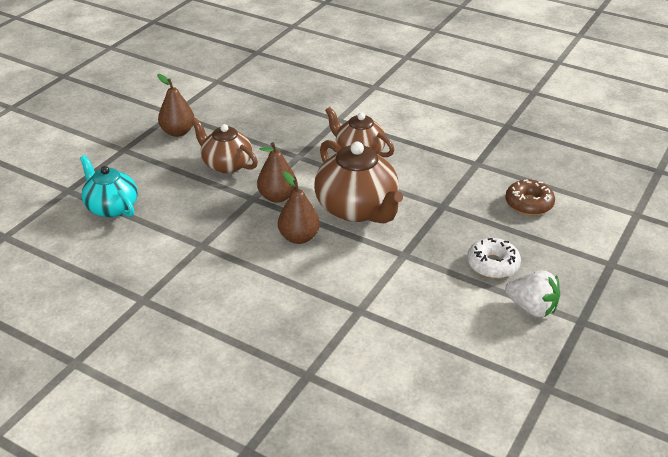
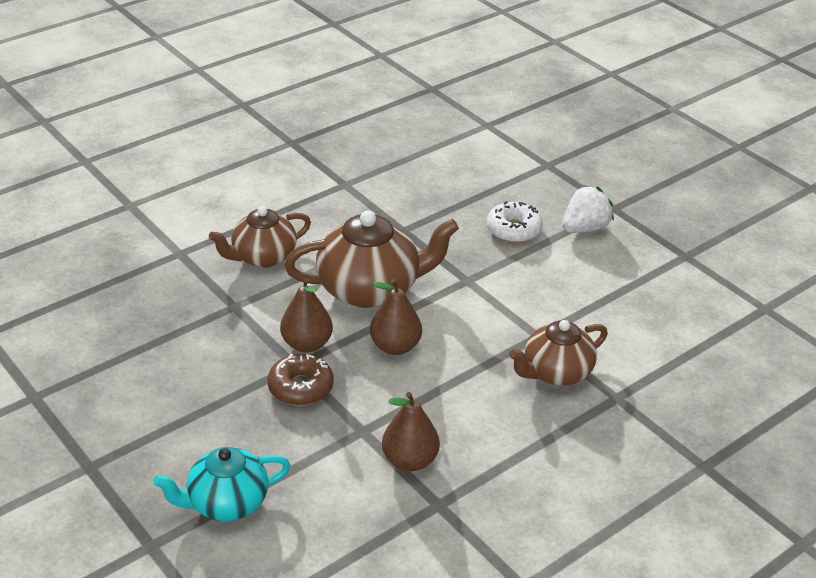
camera: 70 degrees left, 0 degrees up
(178, 132) = (89, 401): brown pear -> brown pear (410, 460)
(226, 164) = (205, 371): brown teapot -> brown teapot (556, 372)
(529, 204) = (434, 176): brown donut -> brown donut (300, 387)

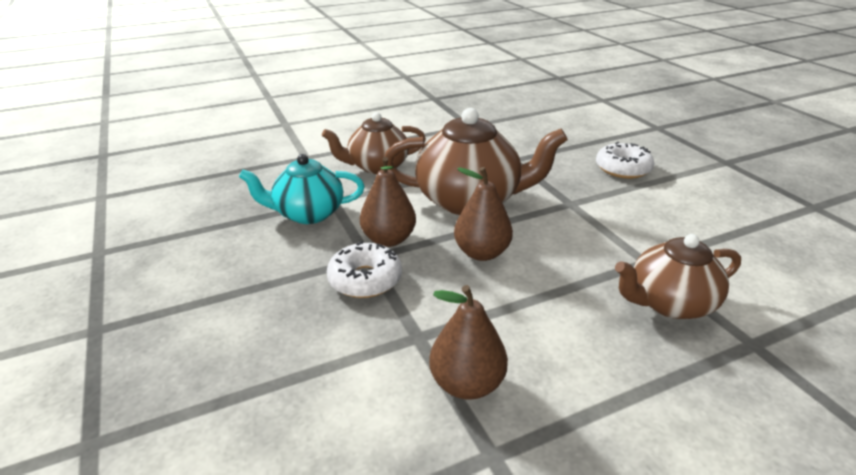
camera: 15 degrees right, 5 degrees down
(226, 503) = (215, 401): turquoise teapot -> turquoise teapot (308, 214)
(300, 387) = (365, 279): brown donut -> white donut
(584, 228) = (697, 174): white strawberry -> none

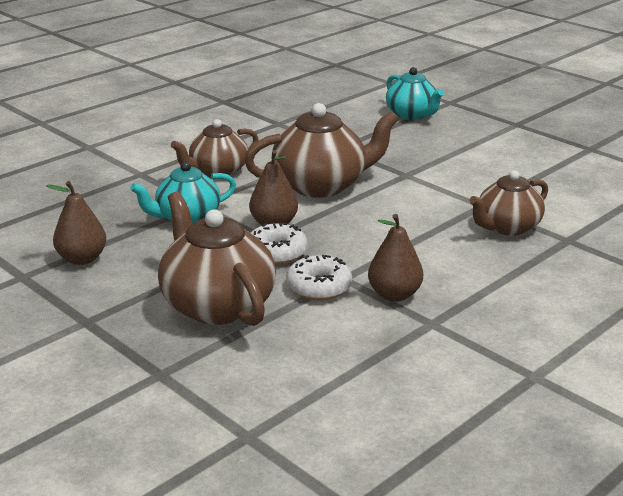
camera: 20 degrees left, 5 degrees down
(245, 342) = (217, 305): none -> brown teapot
(481, 253) = (355, 220): brown pear -> brown pear (82, 259)
(610, 135) = (412, 115): none -> turquoise teapot
(622, 169) = (435, 142): white donut -> white donut (319, 287)

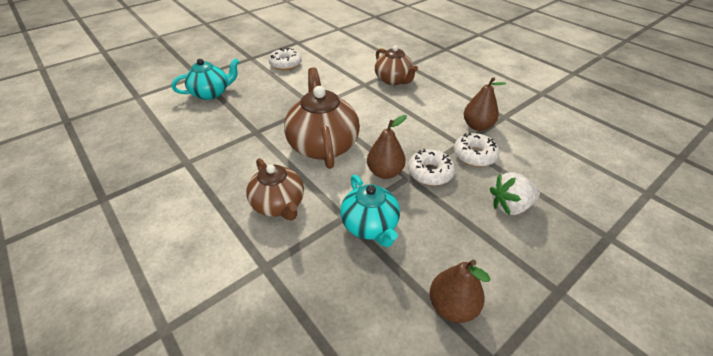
camera: 85 degrees left, 15 degrees up
(217, 305) = (510, 206): brown teapot -> white strawberry
(511, 147) = (285, 64): none -> white donut

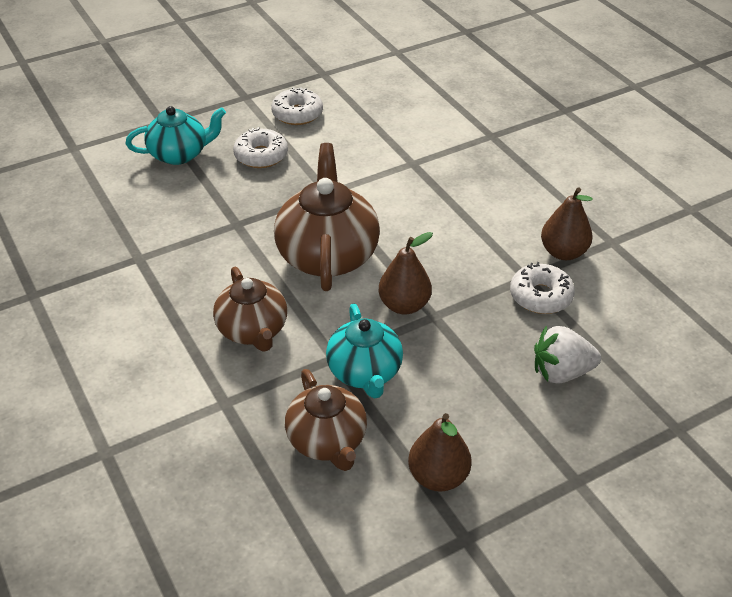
camera: 10 degrees right, 0 degrees up
(393, 80) = (460, 160): brown teapot -> brown teapot (327, 441)
(430, 173) = (467, 313): white donut -> white donut (261, 156)

